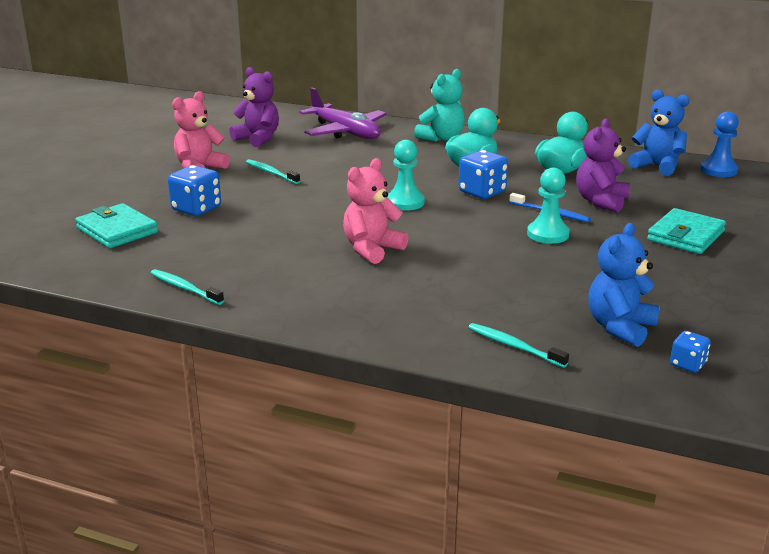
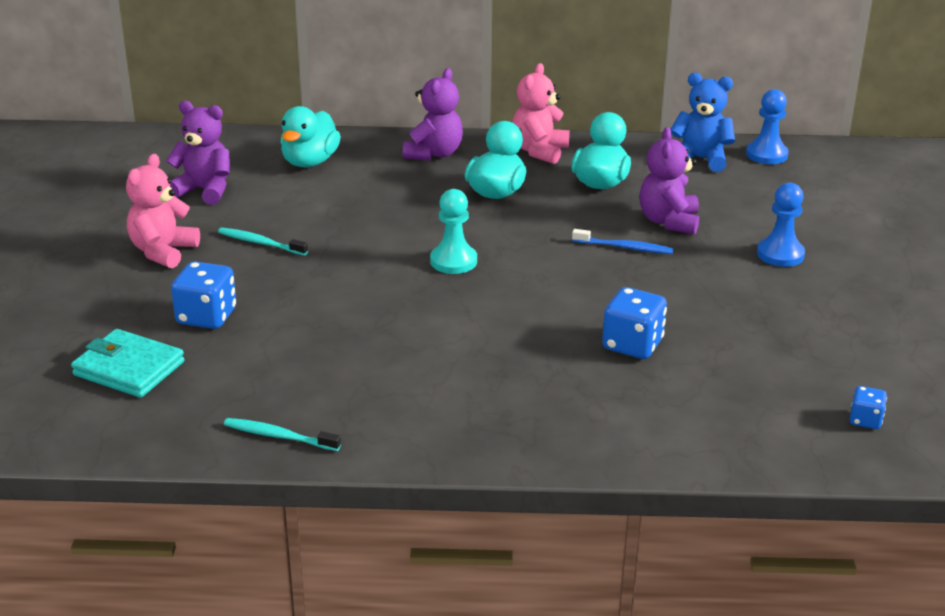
camera: 20 degrees left, 5 degrees up
(345, 132) = (310, 162): purple plane -> turquoise duck
(372, 249) = (460, 337): pink teddy bear -> pink teddy bear (539, 151)
(441, 138) = (434, 154): turquoise teddy bear -> purple teddy bear
(482, 192) = (532, 230): blue dice -> blue dice (632, 345)
(514, 346) = (689, 435): turquoise toothbrush -> none
(548, 234) = (638, 279): turquoise pawn -> none
(620, 327) = (779, 389): blue teddy bear -> none
(685, 236) = (780, 254): turquoise wallet -> blue pawn

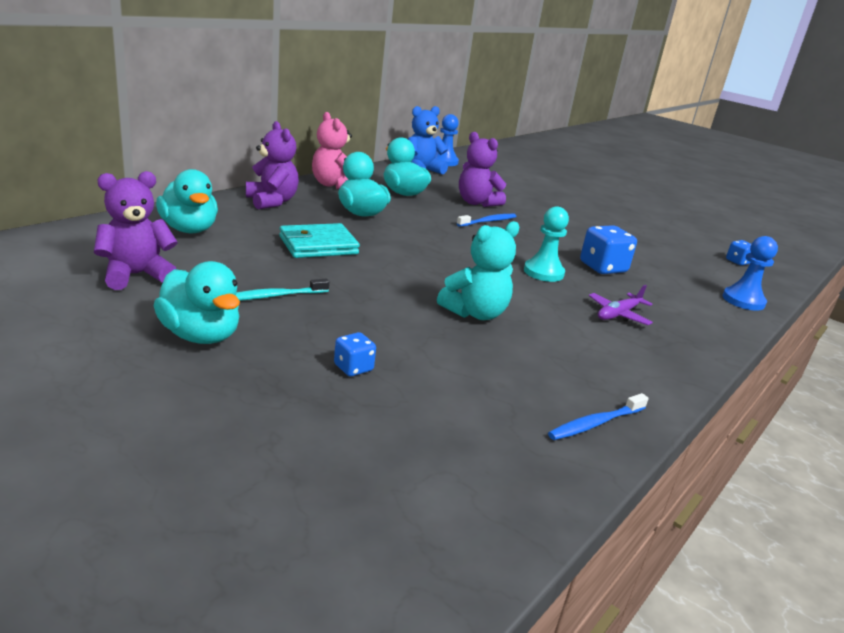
camera: 55 degrees left, 5 degrees down
(129, 368) = (385, 445): turquoise wallet -> turquoise wallet (318, 245)
(163, 252) = (201, 335): pink teddy bear -> turquoise duck
(206, 317) = (353, 368): blue dice -> blue dice, size x0.56
(279, 436) = (595, 423): turquoise toothbrush -> blue toothbrush
(383, 324) = (475, 313): none -> turquoise teddy bear
(453, 261) = (426, 259): turquoise pawn -> turquoise pawn (543, 272)
(518, 388) = (618, 314): none -> purple plane
(780, 254) = (551, 203): blue pawn -> blue pawn (743, 300)

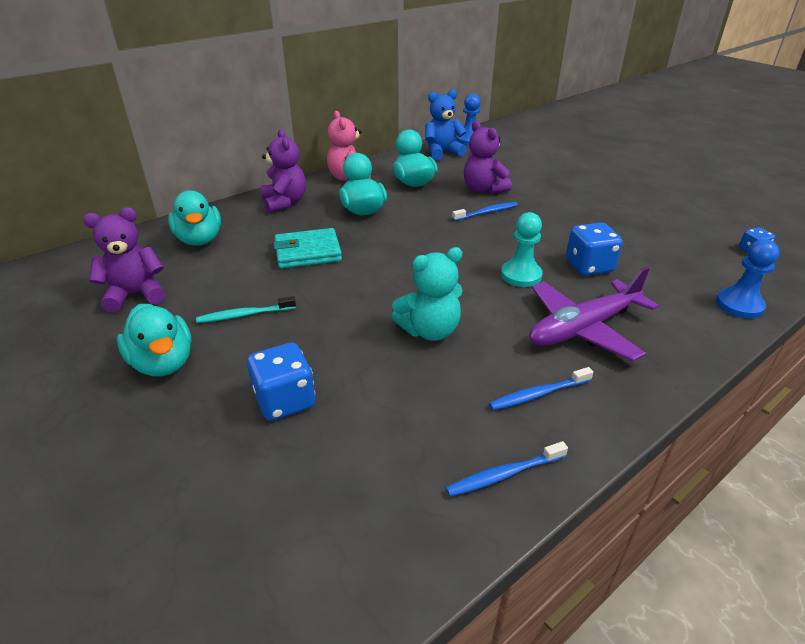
camera: 15 degrees right, 10 degrees up
(353, 368) = (285, 400): blue dice -> blue dice, size x1.78
(599, 363) = (538, 394): none -> blue toothbrush
(618, 314) = (583, 328): purple plane -> purple plane, size x1.91

